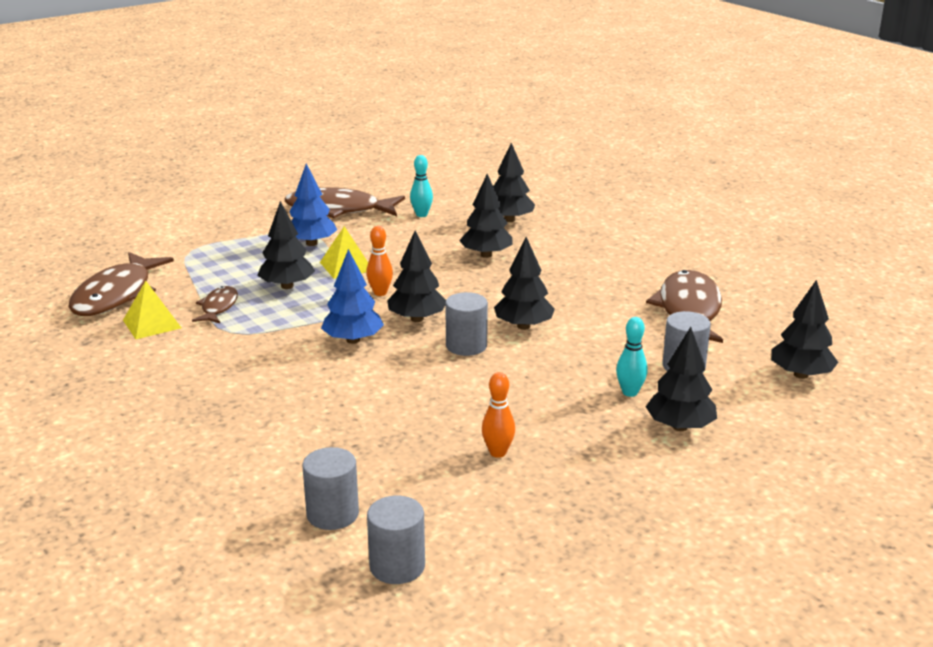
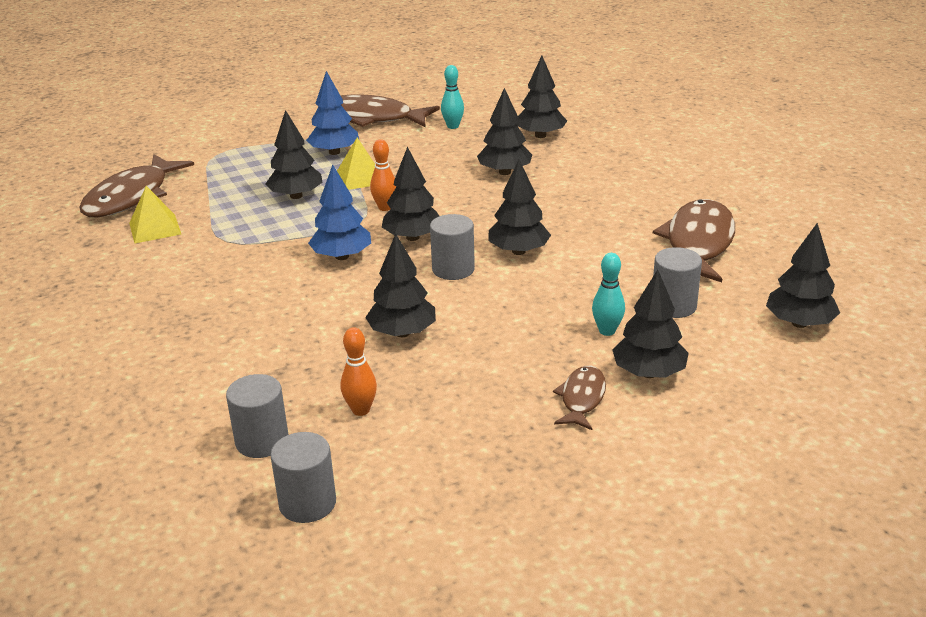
camera: 10 degrees right, 5 degrees up
(218, 307) = (223, 214): brown fish -> brown fish (582, 398)
(437, 406) = (402, 333): none -> black tree
(498, 452) = (448, 387): orange bowling pin -> orange bowling pin (361, 410)

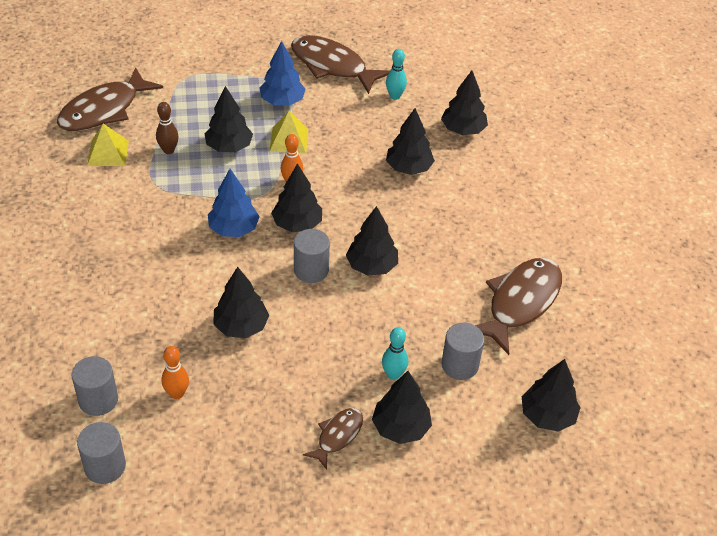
camera: 15 degrees right, 15 degrees up
(227, 212) = (168, 150): none -> brown bowling pin

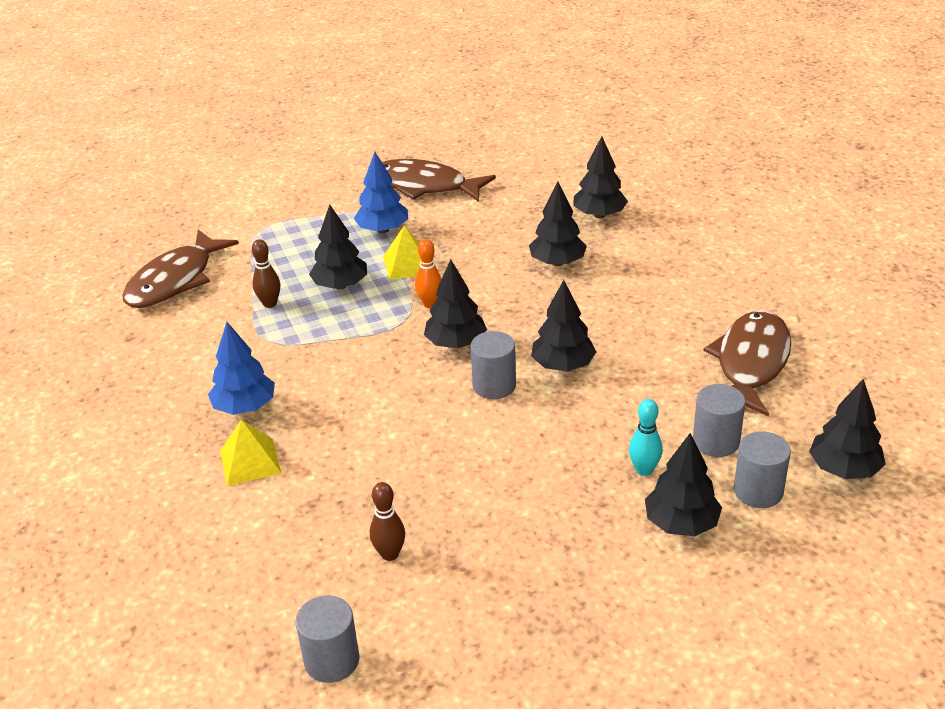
camera: 10 degrees left, 10 degrees down
(98, 400) = (292, 586): grey cylinder -> grey cylinder (758, 491)
(108, 153) = (197, 321): yellow pyramid -> yellow pyramid (250, 461)
(177, 394) = (390, 554): orange bowling pin -> brown bowling pin
(234, 229) = (382, 364): blue tree -> blue tree (245, 407)
(241, 326) = (437, 462): black tree -> none
(337, 436) = (610, 551): brown fish -> none
(395, 96) = (508, 199): turquoise bowling pin -> none

